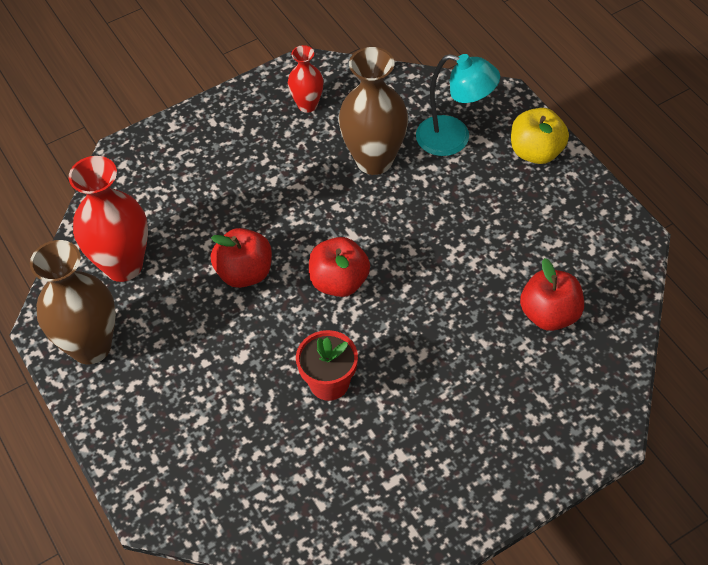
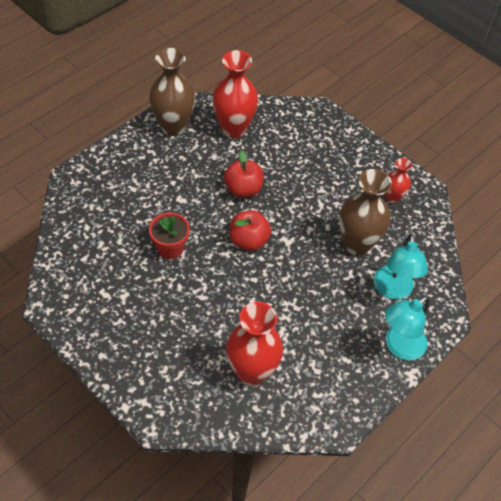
camera: 70 degrees right, 0 degrees up
(536, 152) = (399, 347): yellow apple -> turquoise lamp
(549, 314) = (251, 372): red apple -> red vase

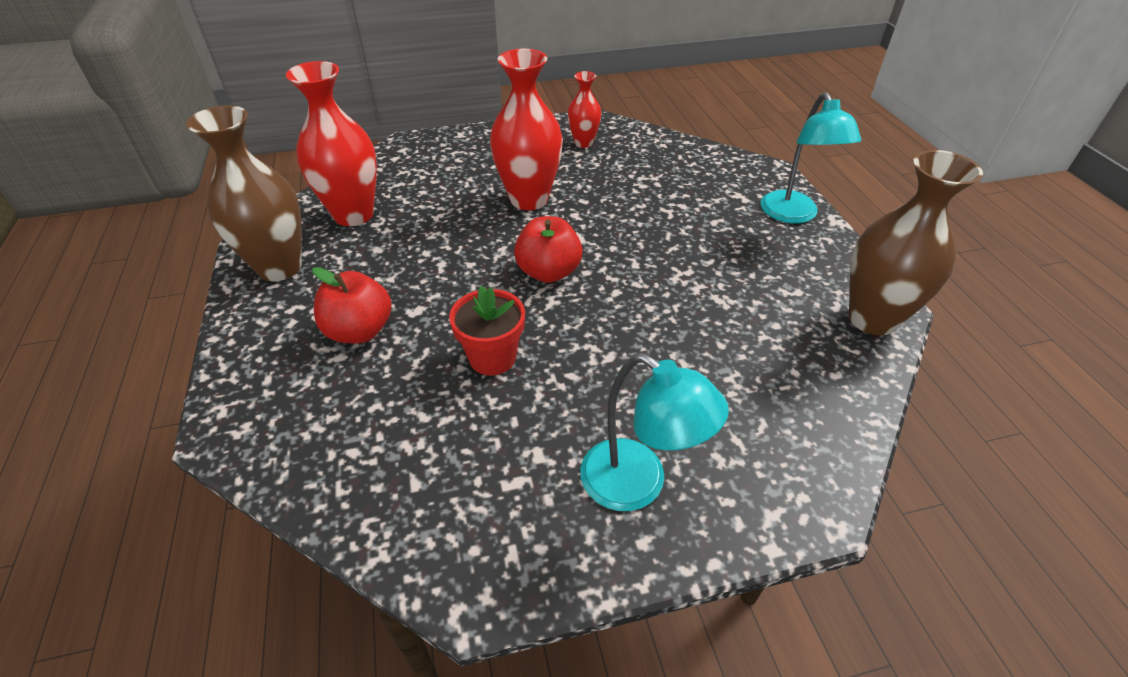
camera: 55 degrees left, 10 degrees down
(243, 189) = (460, 244): red apple -> red apple (359, 331)
(251, 372) = (771, 355): red vase -> red vase (529, 199)
(357, 244) = (627, 189): brown vase -> brown vase (872, 319)
(393, 290) = (711, 190): turquoise lamp -> turquoise lamp (638, 485)

